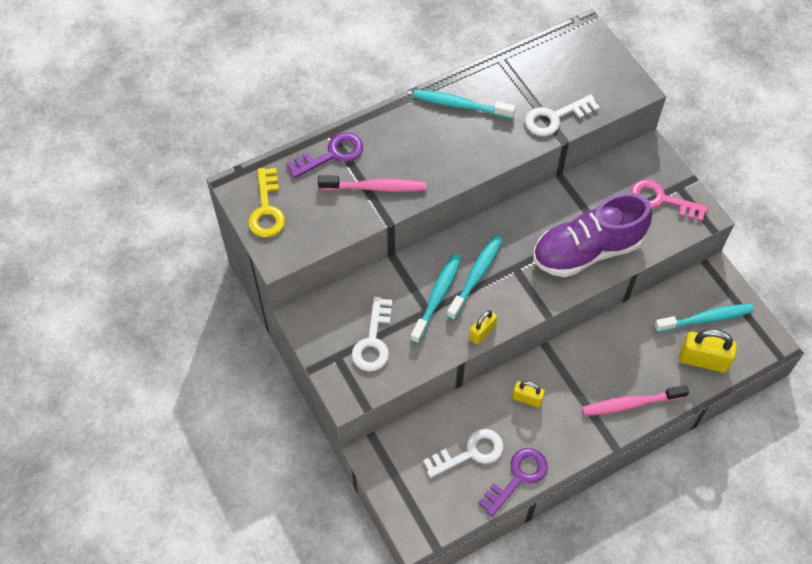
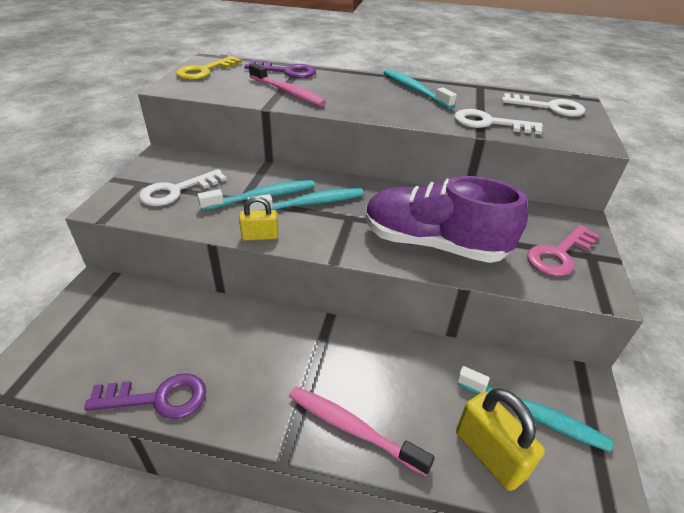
camera: 40 degrees right, 20 degrees down
(470, 453) = (155, 343): white key -> white key (548, 107)
(527, 399) = (259, 342): yellow padlock -> none
(661, 200) = (559, 254): pink key -> pink key turned 105 degrees counterclockwise

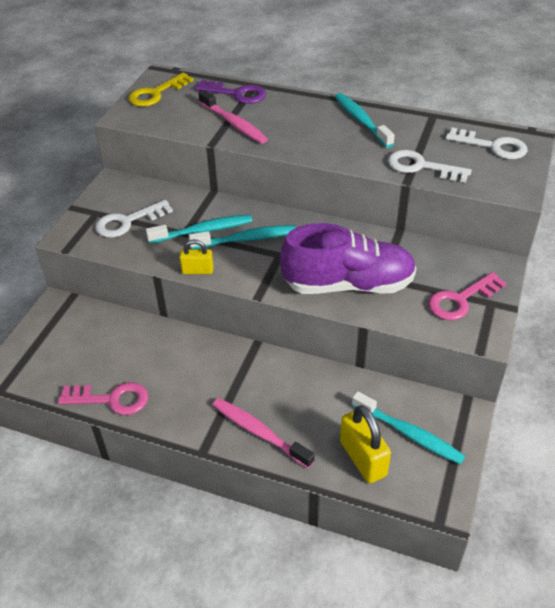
camera: 10 degrees right, 5 degrees up
(158, 398) = (111, 399): purple key -> pink key
(433, 244) = (348, 285): purple shoe -> purple shoe turned 150 degrees clockwise

